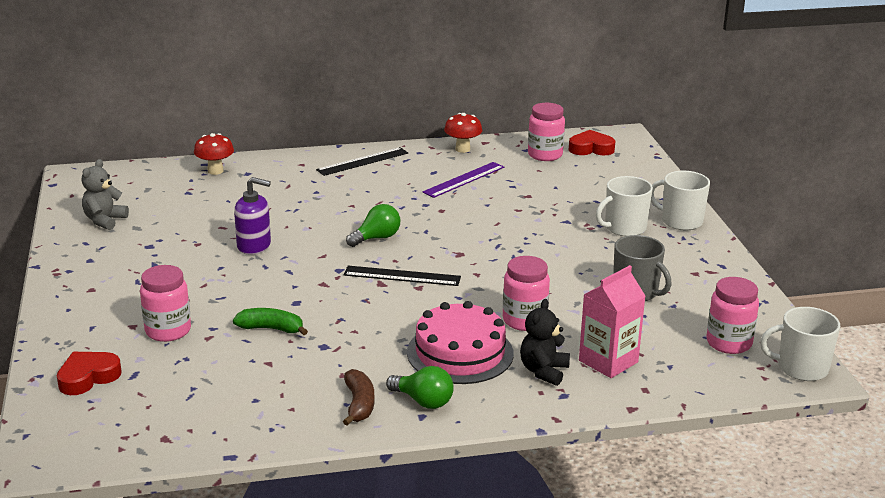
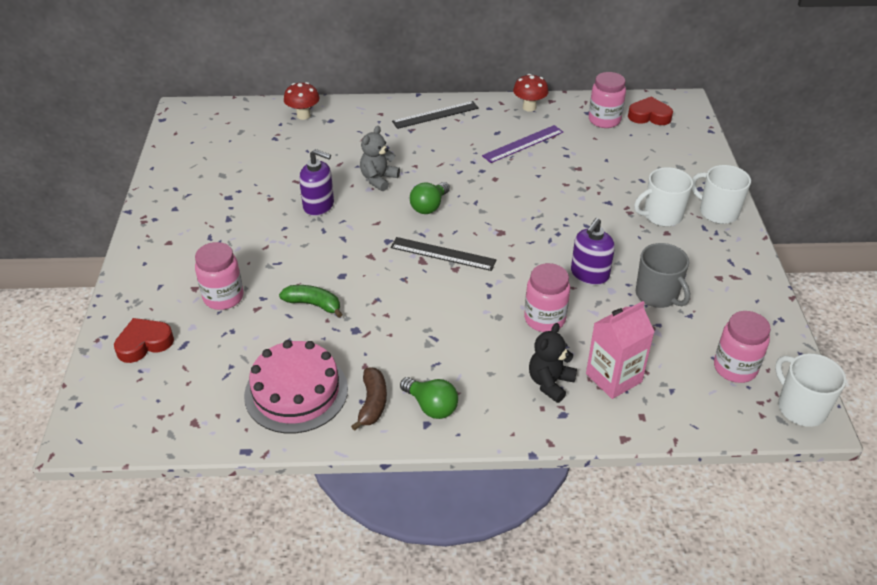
camera: 10 degrees right, 15 degrees up
(104, 220) = (197, 164): grey teddy bear -> grey teddy bear (378, 179)
(376, 238) = (429, 206): green light bulb -> green light bulb turned 150 degrees clockwise
(460, 353) = (477, 352): pink cake -> pink cake (296, 392)
(562, 281) = (589, 274): none -> purple soap dispenser
(801, 368) = (800, 407): white mug -> white mug turned 45 degrees clockwise

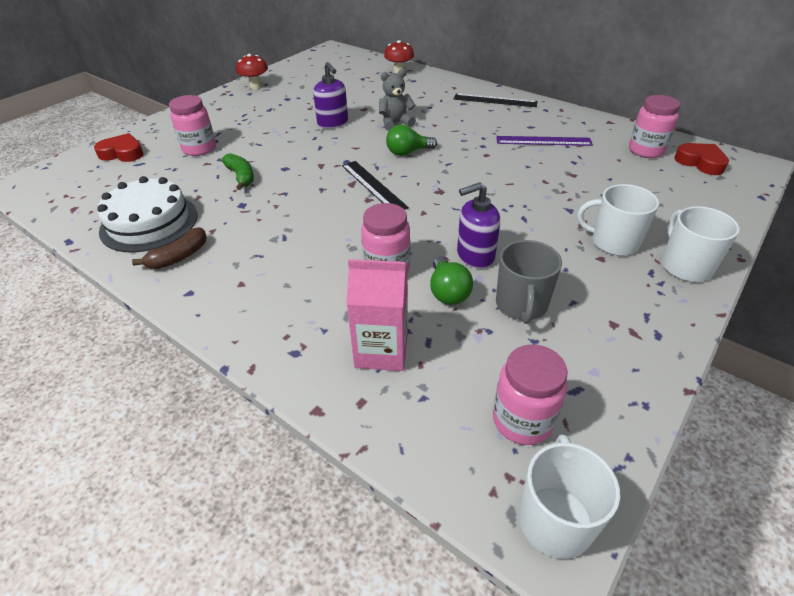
camera: 40 degrees right, 0 degrees up
(296, 392) = (149, 222): pink cake -> white cake
(431, 406) = (210, 282): green light bulb -> green light bulb (448, 292)
(529, 107) = (582, 120): red mushroom -> red mushroom (255, 86)
(550, 383) = (321, 320): black teddy bear -> none

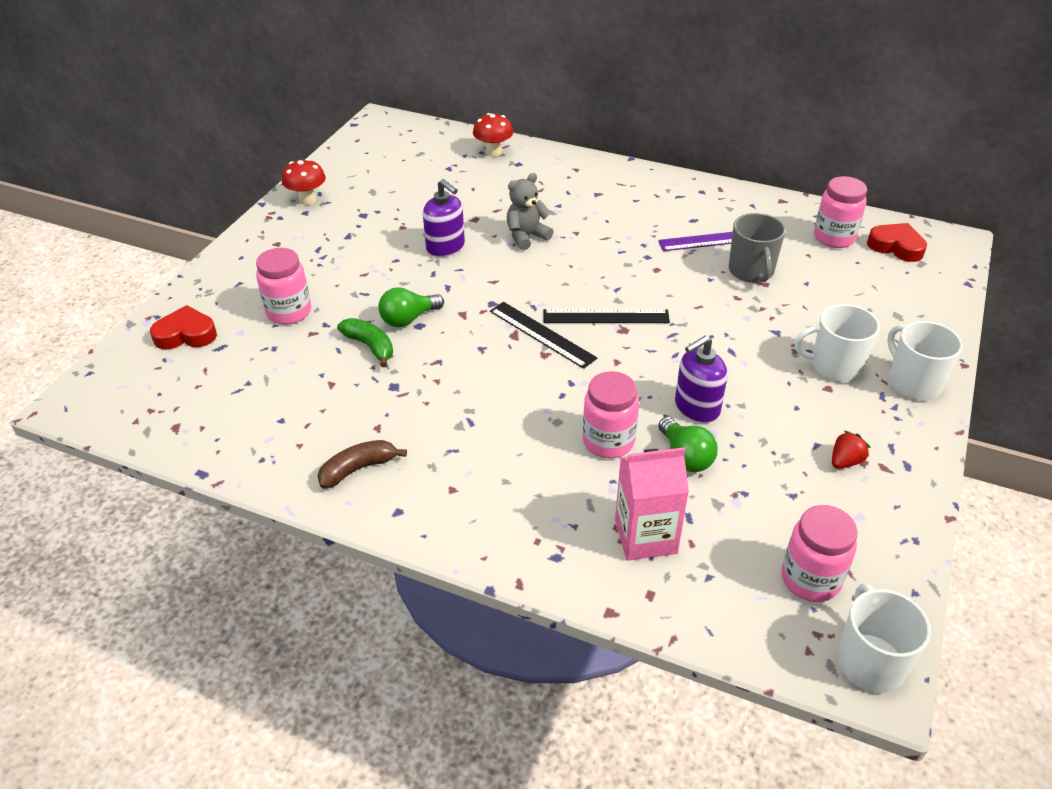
camera: 15 degrees left, 0 degrees up
(149, 222) = (291, 430): white cake -> none
(179, 257) = (358, 469): brown banana -> brown banana turned 150 degrees counterclockwise
(408, 152) = (561, 279): green light bulb -> green light bulb (408, 319)
(495, 100) = (635, 184): black ruler -> black ruler (606, 316)
(521, 305) = (766, 458): grey mug -> grey mug (751, 271)
(596, 320) = (845, 461): none -> red strawberry

